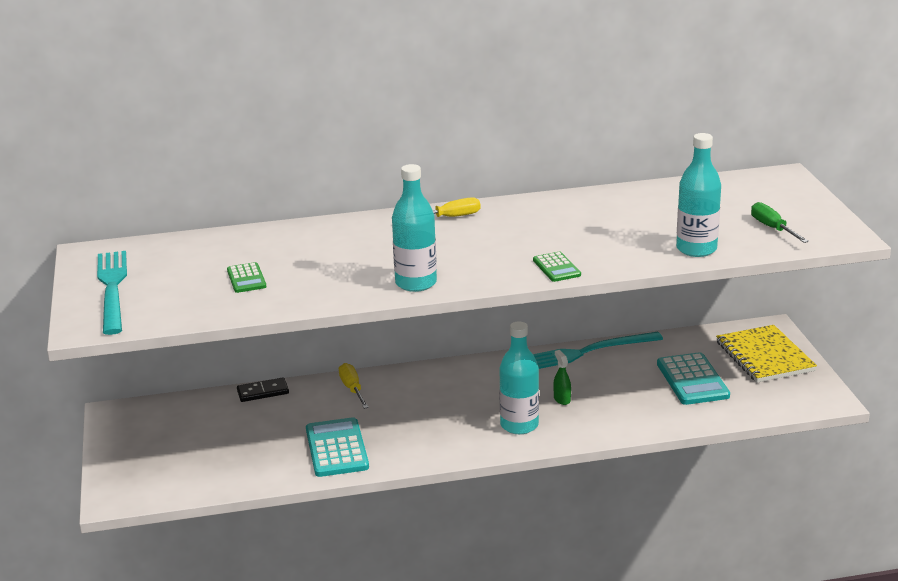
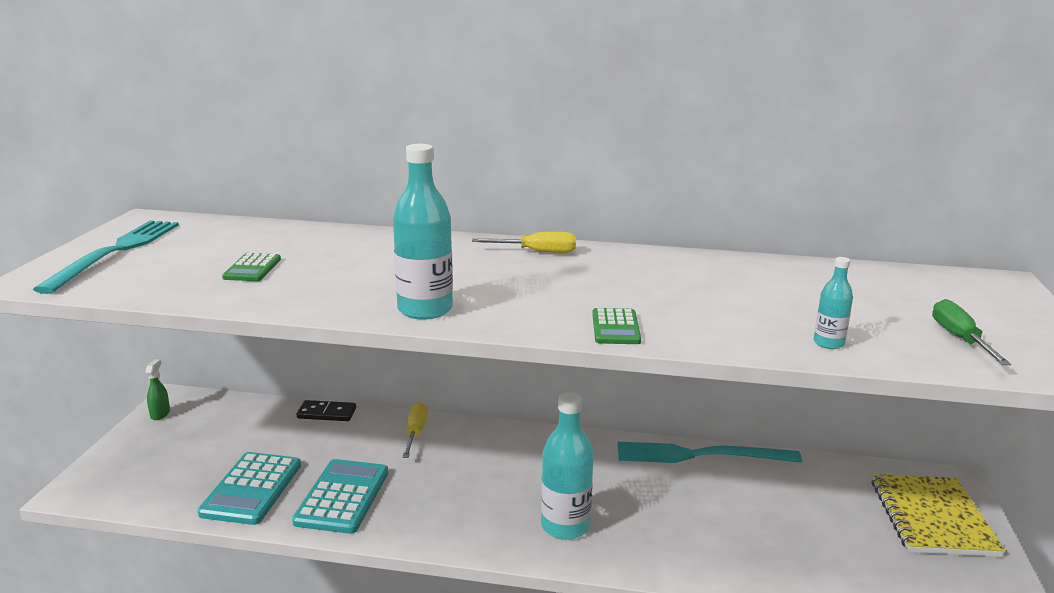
camera: 20 degrees right, 5 degrees down
(562, 399) = (637, 506): green spray bottle -> green spray bottle (160, 414)
(692, 380) = (818, 525): turquoise calculator -> turquoise calculator (251, 489)
(696, 249) = (828, 343): turquoise bottle -> turquoise bottle, size x0.51

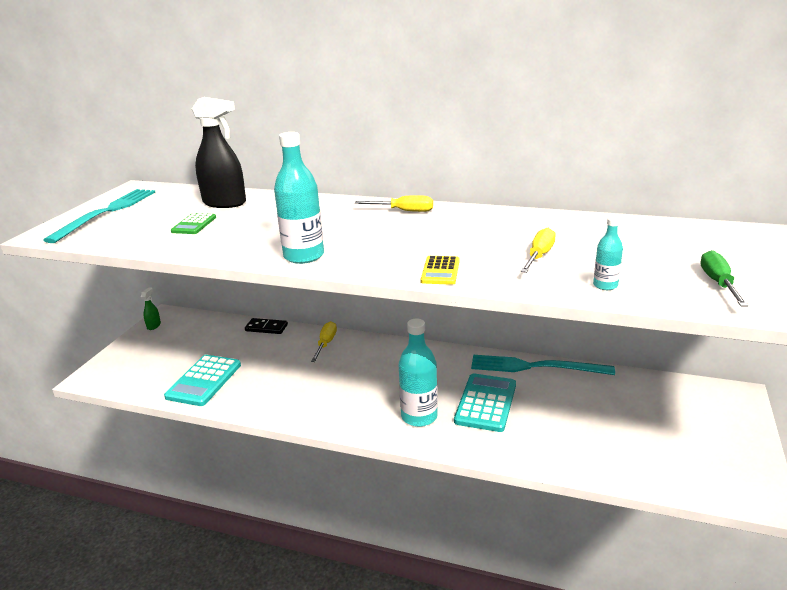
camera: 10 degrees right, 5 degrees up
(286, 240) = (225, 203): none -> black spray bottle
(342, 497) = (264, 389): turquoise calculator -> turquoise calculator (486, 403)
(615, 327) = (440, 271): green calculator -> yellow calculator
(733, 308) = (539, 256): none -> yellow screwdriver
(932, 517) = (712, 422): yellow notebook -> none

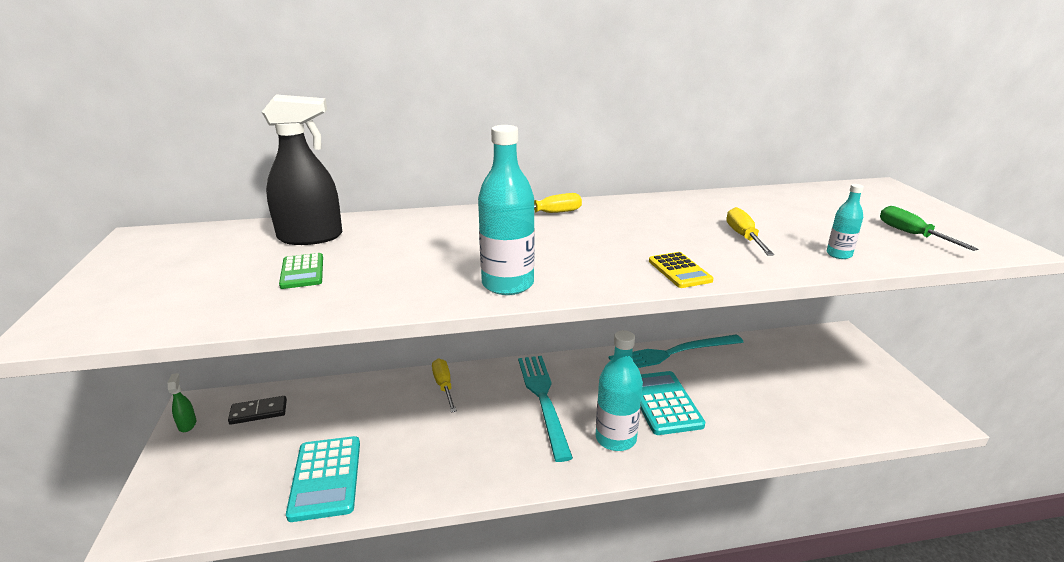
camera: 30 degrees left, 0 degrees up
(106, 212) = (133, 279): turquoise fork -> turquoise fork (543, 400)
(266, 328) = (354, 386): black domino -> black domino (258, 412)

